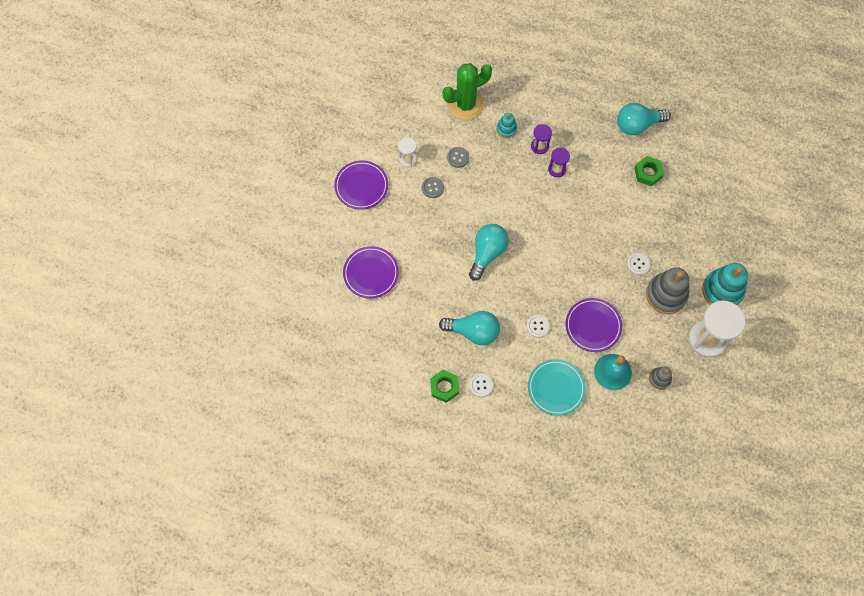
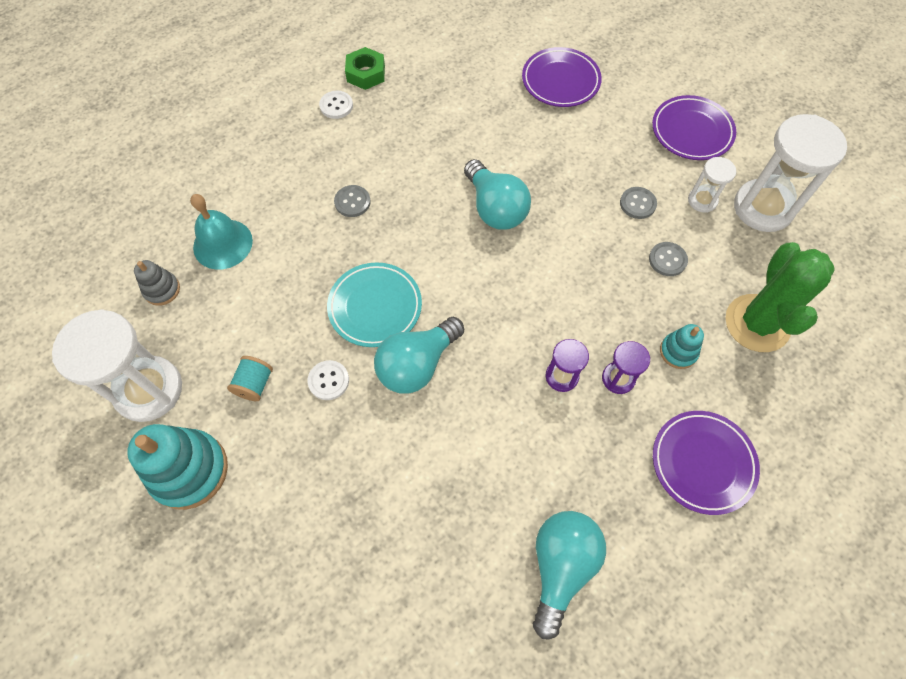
camera: 125 degrees right, 5 degrees down
(392, 130) = (763, 208): none -> white hourglass
(473, 331) = (405, 135): turquoise light bulb -> turquoise light bulb (417, 364)
(538, 326) = (352, 202): white button -> grey button
(556, 388) = (263, 172): turquoise plate -> turquoise plate (375, 307)
(593, 326) = (297, 262): purple plate -> purple plate (702, 463)
(648, 173) = (460, 512): green nut -> none
(666, 295) = (255, 384): grey stacking toy -> turquoise spool

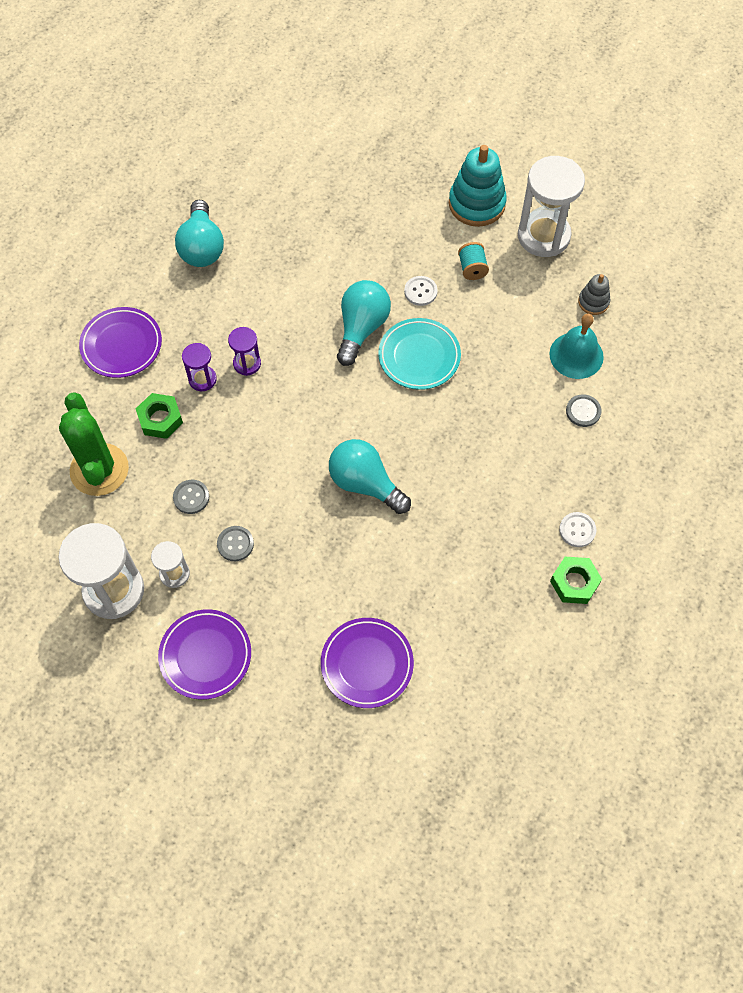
camera: 155 degrees right, 0 degrees up
(352, 202) = (495, 436): grey button -> grey button (583, 411)
(678, 352) = (160, 419): turquoise stacking toy -> green nut

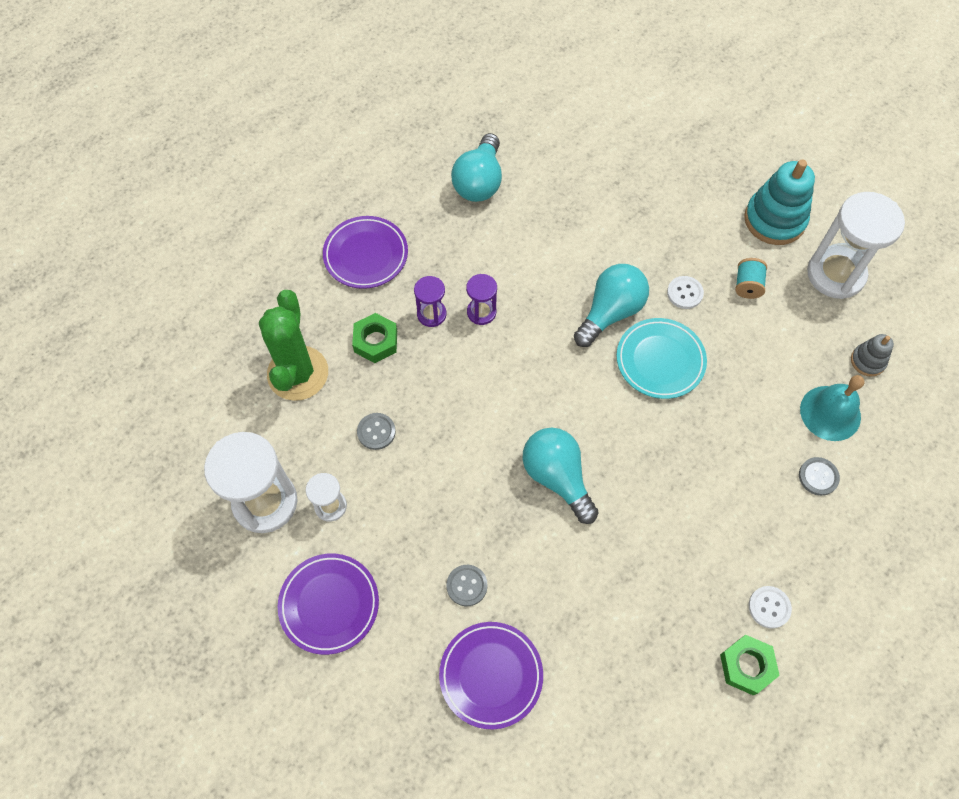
camera: 20 degrees right, 0 degrees up
(235, 544) = (402, 496): grey button -> grey button (466, 585)

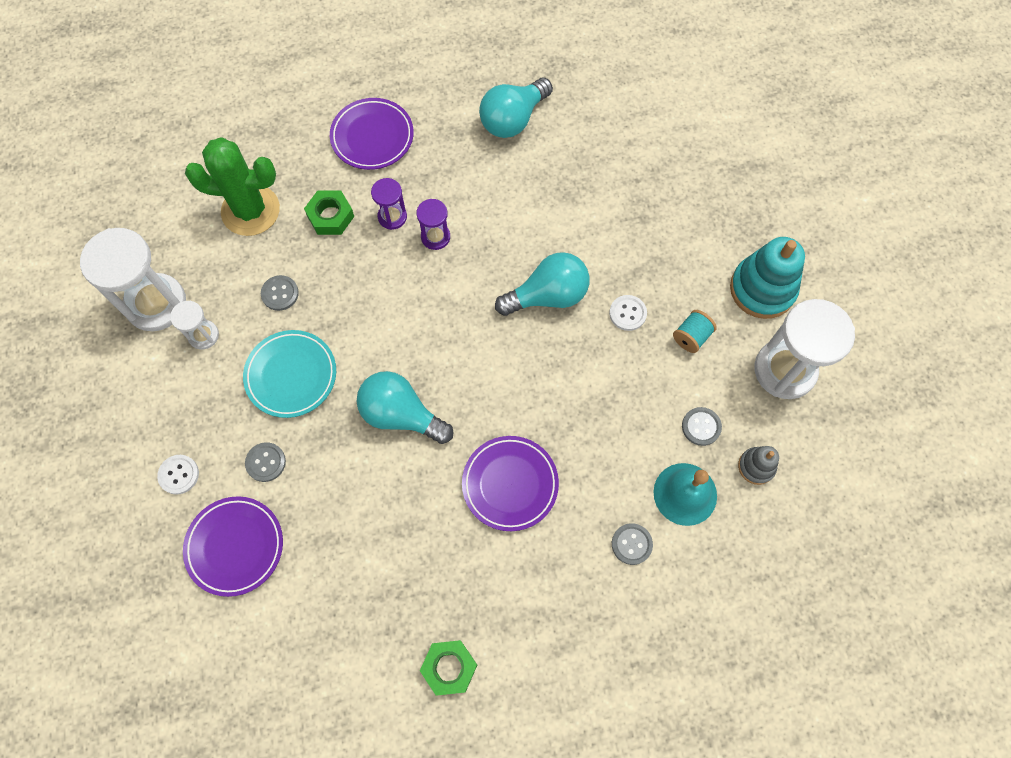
camera: 30 degrees right, 5 degrees up
(298, 373) = (250, 210): green cactus -> green cactus turned 60 degrees clockwise
(329, 604) = (150, 415): purple plate -> purple plate (510, 484)
(557, 477) = (401, 414): turquoise light bulb -> turquoise light bulb turned 60 degrees counterclockwise
(660, 360) = (562, 362): turquoise plate -> turquoise plate (291, 375)
(769, 607) = (504, 630): white button -> white button (179, 475)
(805, 353) = (701, 427): none -> grey button

